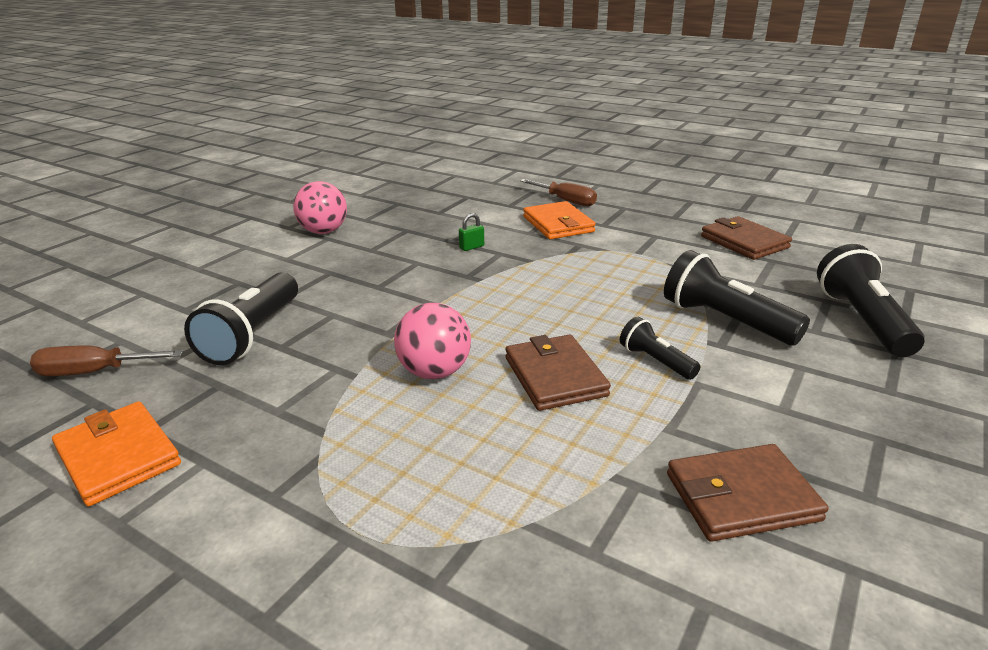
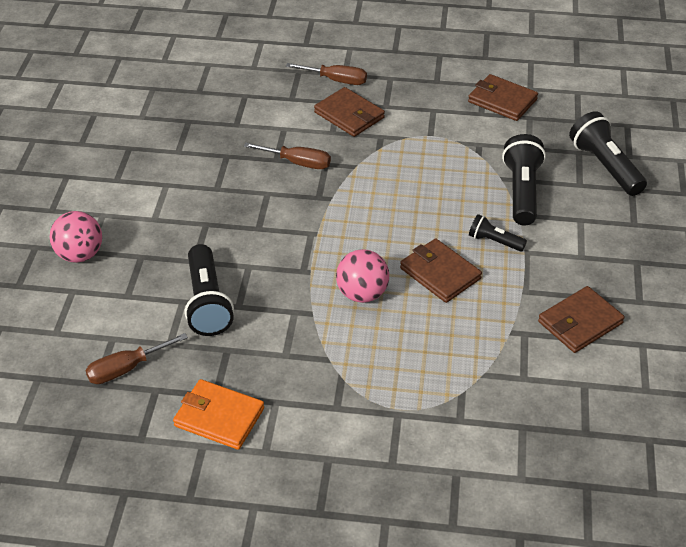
camera: 25 degrees left, 15 degrees up
(324, 231) = (155, 177): pink ball -> pink ball (80, 255)
(471, 247) = (298, 163): green padlock -> brown screwdriver
(558, 224) = (349, 115): orange wallet -> brown wallet
(725, 321) = (521, 192): black flashlight -> black flashlight turned 75 degrees clockwise

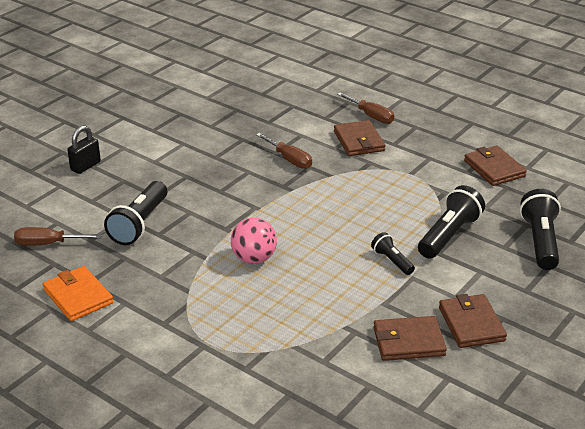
camera: 30 degrees right, 10 degrees down
(80, 255) = (85, 166): pink ball -> black padlock
(440, 273) = (327, 267): brown wallet -> brown wallet (471, 324)

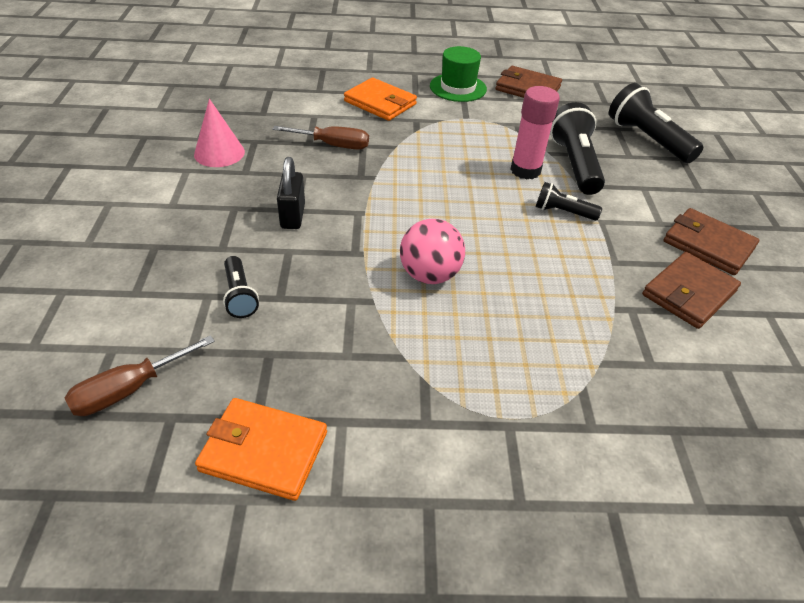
camera: 40 degrees left, 10 degrees up
(85, 166) = (76, 248): black padlock -> black padlock (293, 216)
(139, 224) = (240, 295): black flashlight -> black flashlight, size x0.56
(213, 139) = (219, 153): none -> pink cone
(359, 141) = (380, 103): brown wallet -> orange wallet
(371, 116) = (362, 75): brown screwdriver -> none
(404, 225) = (525, 170): none -> pink glue stick
(435, 149) = (458, 87): none -> green hat

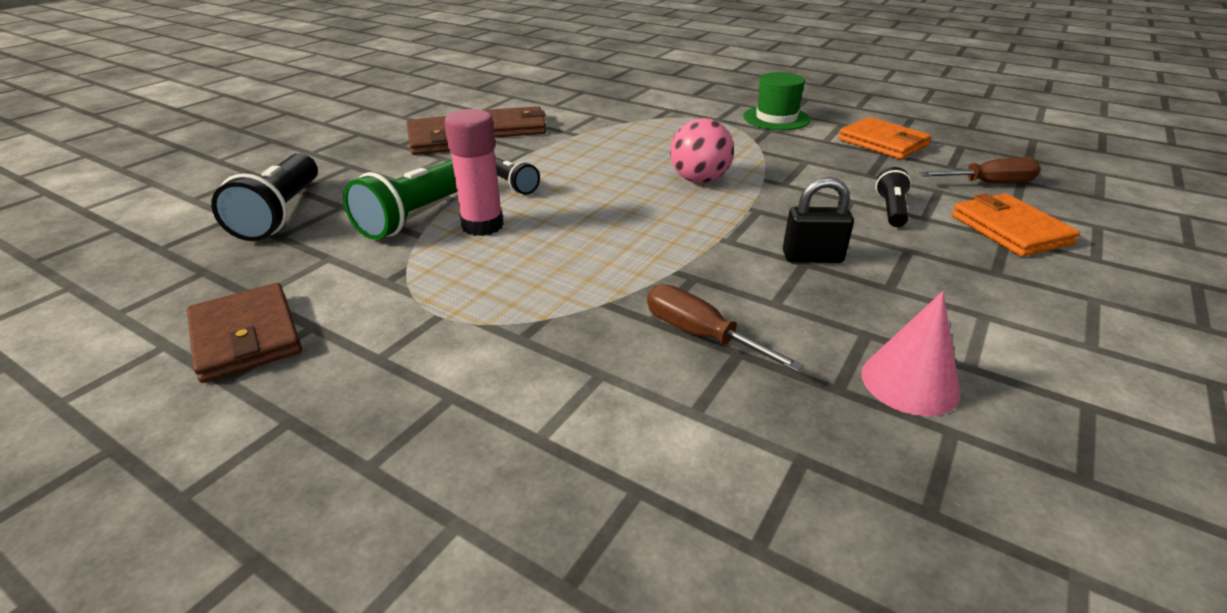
camera: 145 degrees left, 10 degrees down
(293, 216) = (812, 257): black padlock -> black padlock turned 60 degrees clockwise
(380, 103) = (541, 399): orange wallet -> orange wallet (1010, 230)
(458, 87) = (352, 384): green hat -> green hat (776, 118)
(574, 164) = (417, 216): black flashlight -> green flashlight

